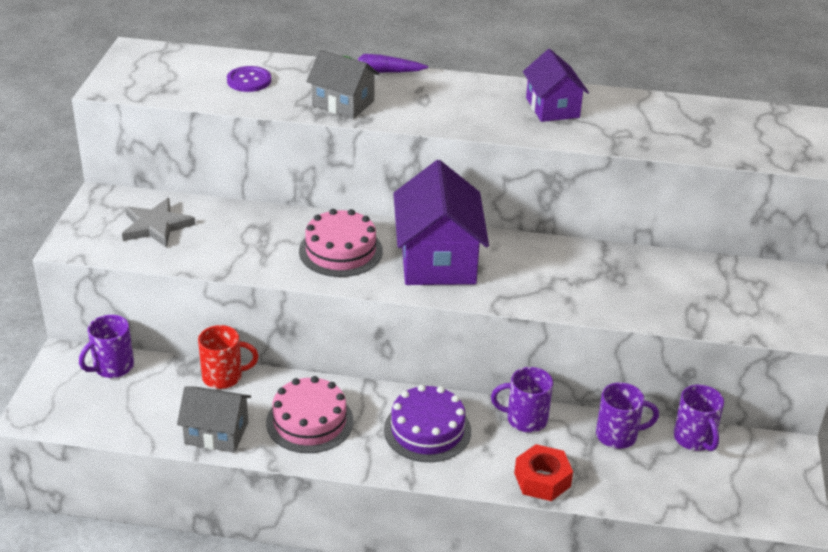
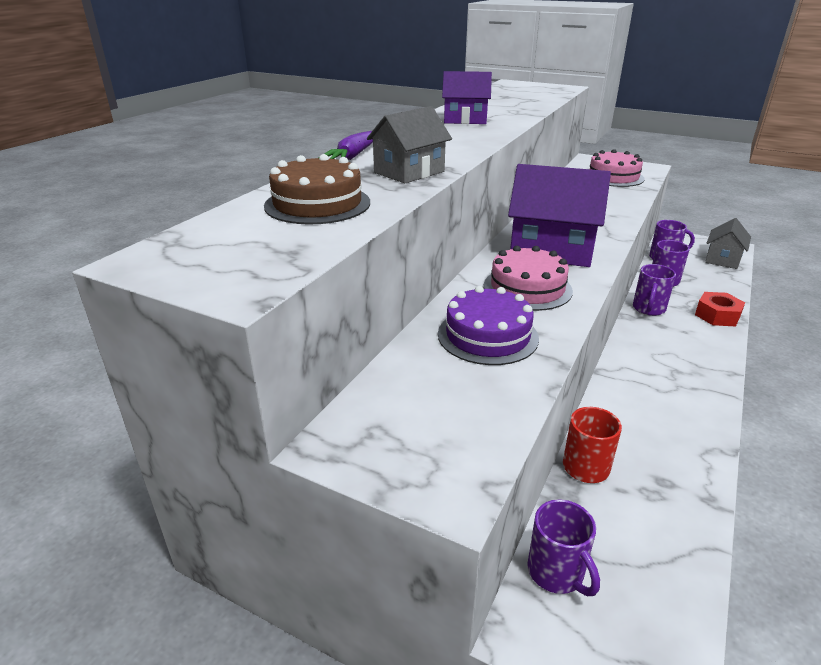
camera: 70 degrees left, 5 degrees down
(156, 226) = (434, 401): grey star -> none
(216, 433) = (684, 486): grey house -> grey house (723, 259)
(249, 80) = (317, 204): purple button -> brown cake
(309, 421) = (659, 416): pink cake -> pink cake (613, 177)
(427, 430) = (666, 353): purple cake -> purple cake (487, 335)

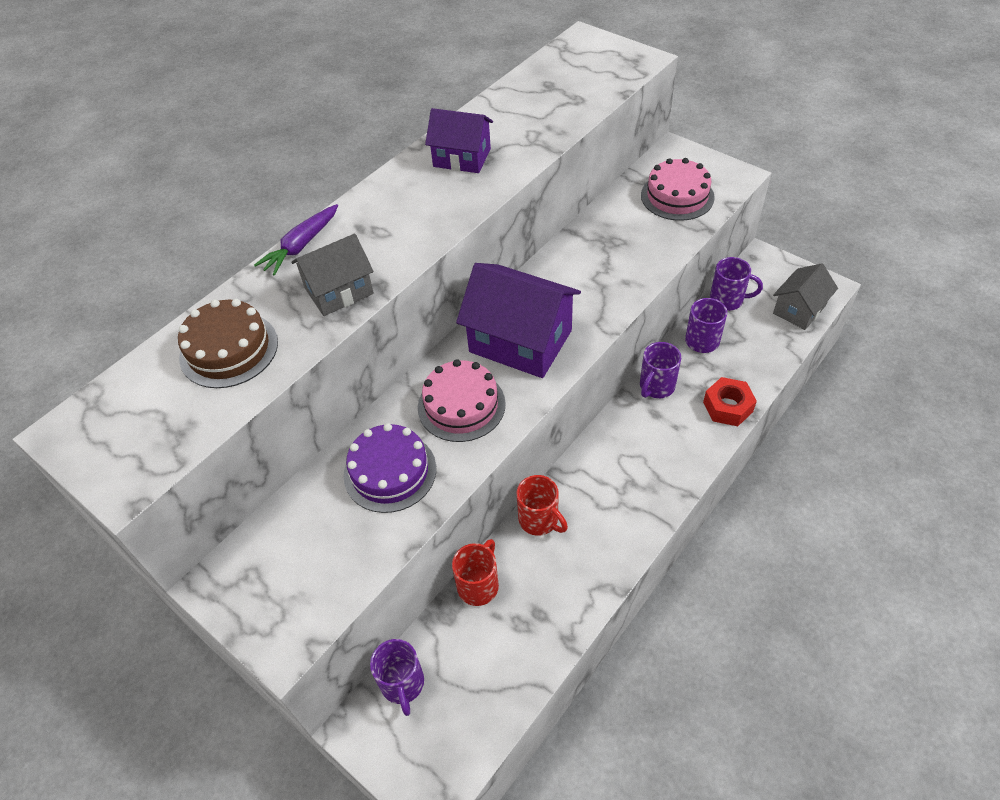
camera: 15 degrees right, 20 degrees up
(611, 406) = (539, 520): none -> red mug

